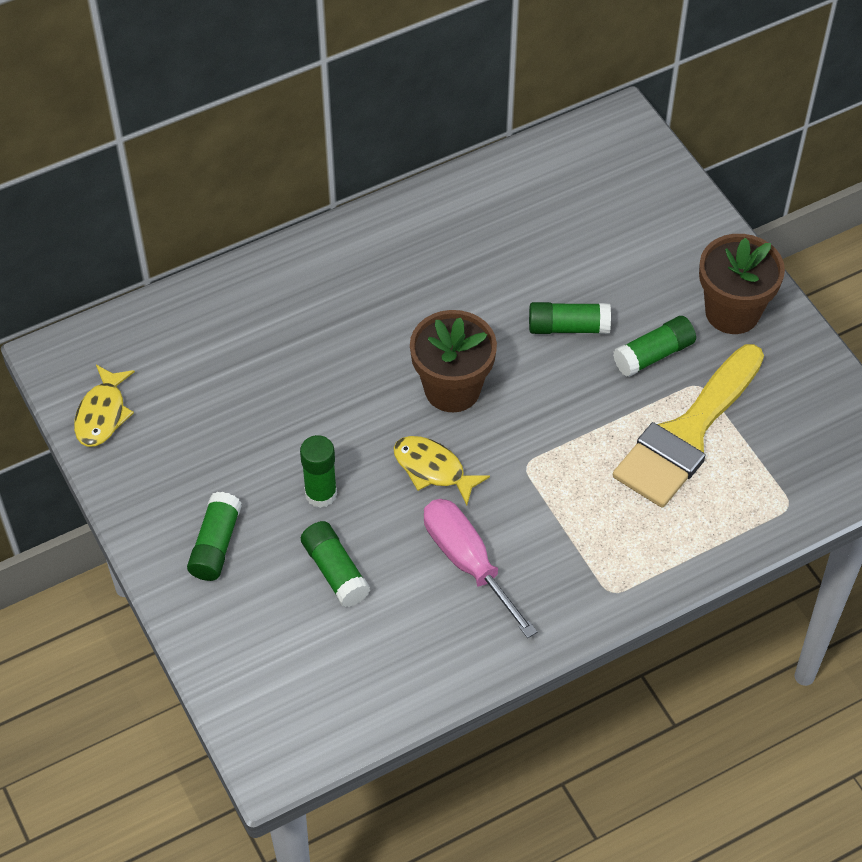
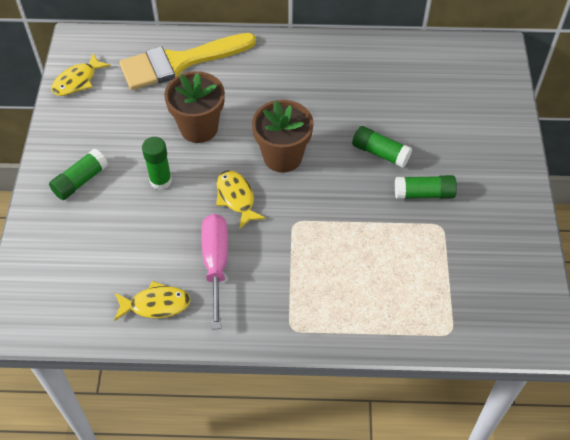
camera: 30 degrees right, 0 degrees up
(335, 571) = (134, 230): green glue stick -> none
(432, 647) = (156, 305): none -> yellow fish
(687, 433) = (412, 252): yellow brush -> yellow brush (179, 62)
(732, 312) = (495, 191): brown flower pot -> brown flower pot (199, 128)

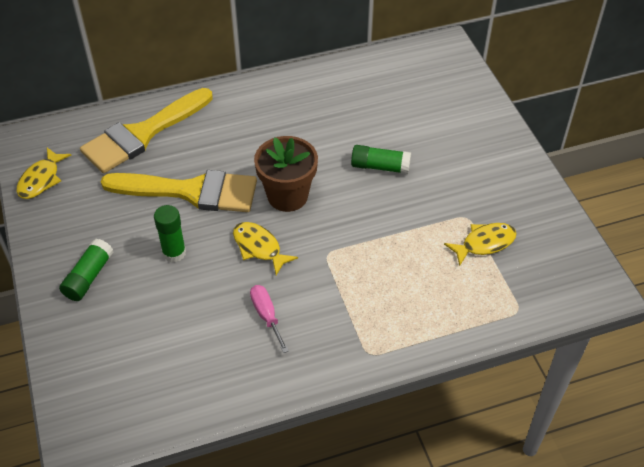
camera: 20 degrees left, 5 degrees down
(156, 305) = (223, 374): yellow fish -> yellow fish (484, 243)
(199, 128) = (191, 191): brown flower pot -> yellow brush
(216, 263) = (266, 316): pink screwdriver -> pink screwdriver, size x0.62
(424, 194) = (437, 192): green glue stick -> none

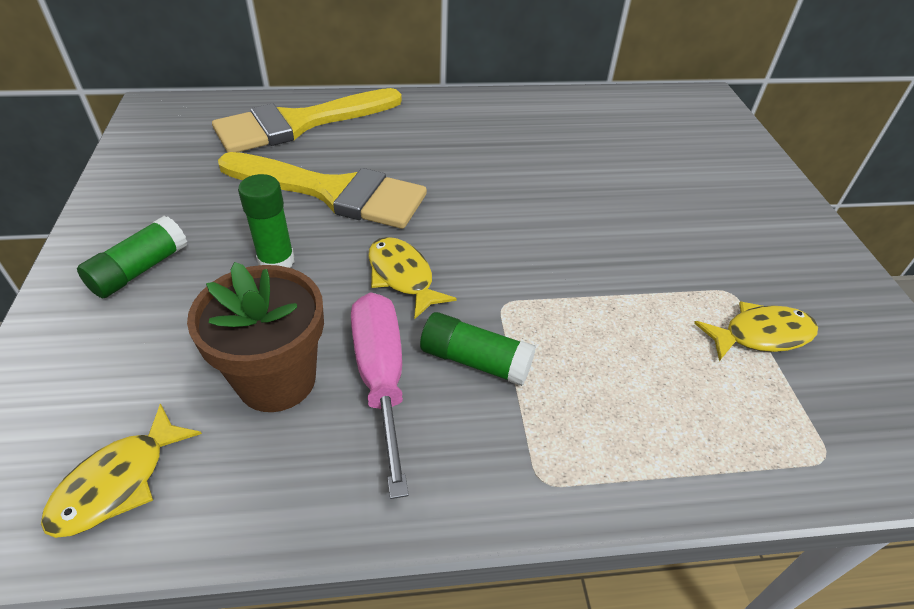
camera: 10 degrees right, 5 degrees down
(41, 179) = (149, 148): yellow fish -> yellow fish (118, 482)
(266, 316) = (381, 378): pink screwdriver -> pink screwdriver, size x1.61
(287, 196) = (464, 219): brown flower pot -> brown flower pot (276, 380)
(380, 167) = (604, 207): green glue stick -> green glue stick (475, 361)

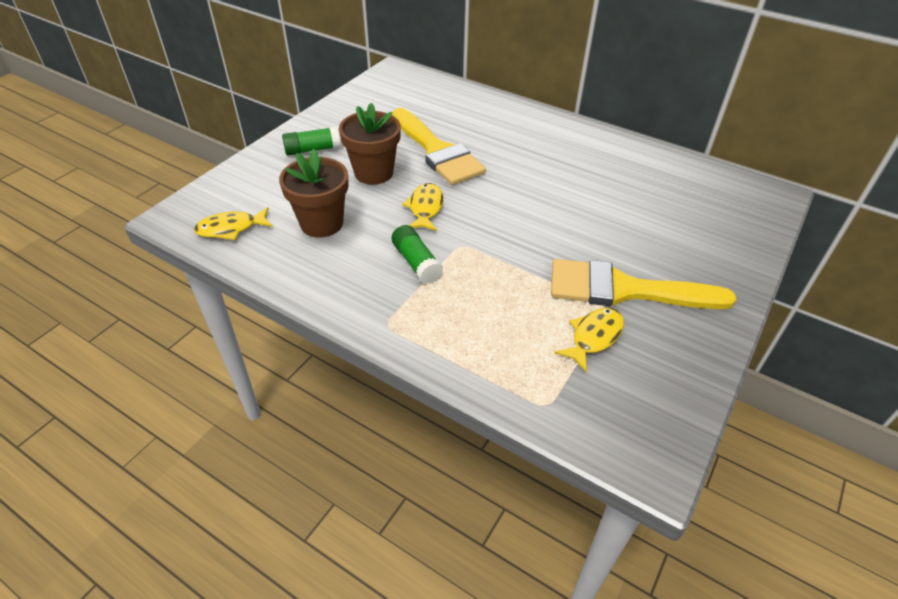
camera: 40 degrees right, 0 degrees up
(276, 261) = (373, 173): green glue stick -> brown flower pot
(299, 123) = (459, 106): yellow brush -> yellow brush (625, 289)
(381, 378) = (365, 246): pink screwdriver -> none
(761, 335) = (594, 337): yellow fish -> yellow fish turned 75 degrees counterclockwise

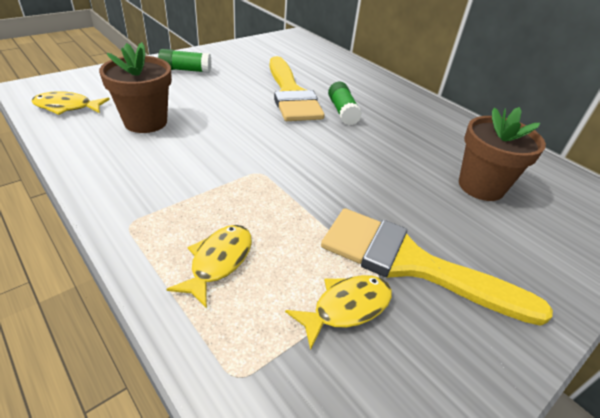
camera: 15 degrees right, 5 degrees down
(373, 173) = (223, 96): brown flower pot -> brown flower pot (481, 186)
(416, 262) = (204, 175): green glue stick -> green glue stick (342, 112)
(425, 208) = (248, 133): yellow fish -> yellow fish (218, 262)

